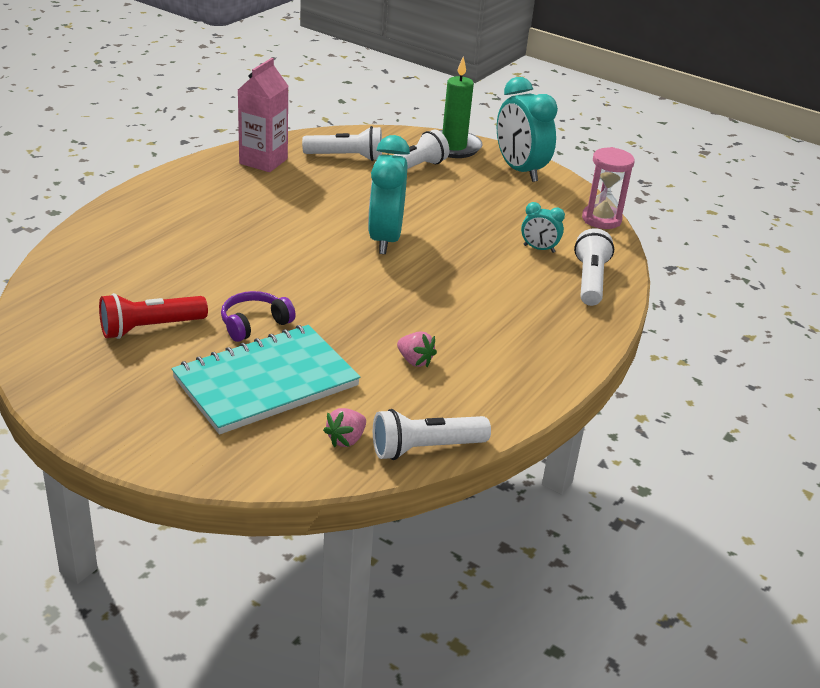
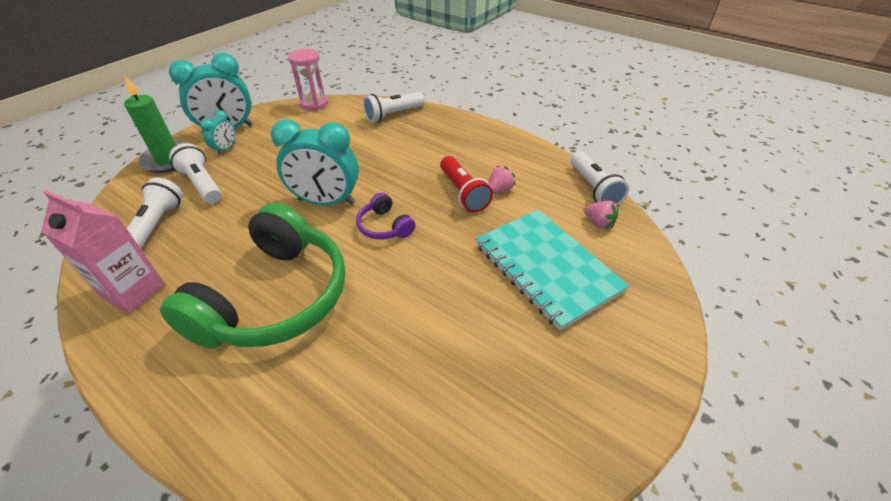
camera: 85 degrees left, 10 degrees up
(149, 328) = (482, 362): red flashlight -> red flashlight (463, 193)
(246, 222) = (275, 297): none -> green headphones
(254, 324) = (464, 280): purple headphones -> purple headphones (384, 226)
(539, 249) = (350, 130): turquoise clock -> turquoise clock (226, 149)
(590, 280) = (393, 115): white flashlight -> white flashlight turned 45 degrees counterclockwise

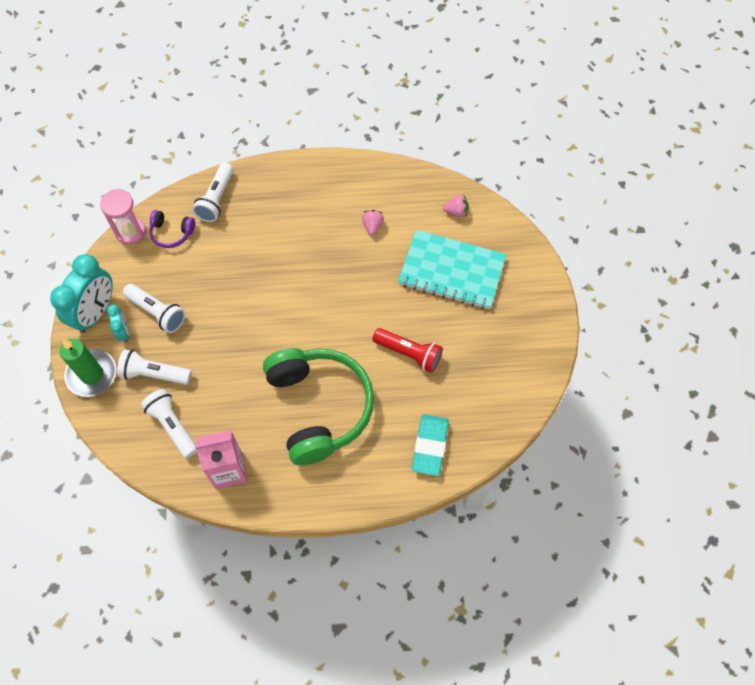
camera: 40 degrees left, 20 degrees up
(326, 202) = (266, 321): turquoise clock -> none
(329, 435) = (430, 446): none -> turquoise eraser
(384, 226) = (328, 312): purple headphones -> purple headphones (171, 233)
(463, 193) = (351, 246): red flashlight -> red flashlight (409, 353)
(593, 188) = (431, 181): white flashlight -> white flashlight (157, 312)

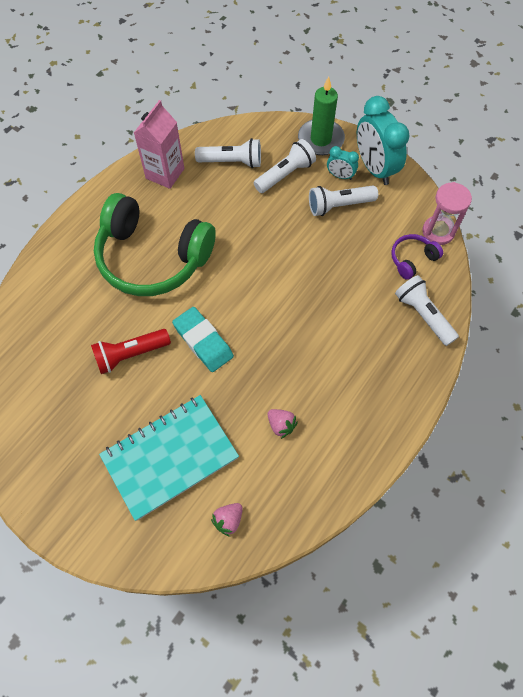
camera: 130 degrees right, 0 degrees up
(430, 446) = (44, 308): turquoise eraser -> turquoise eraser (203, 341)

